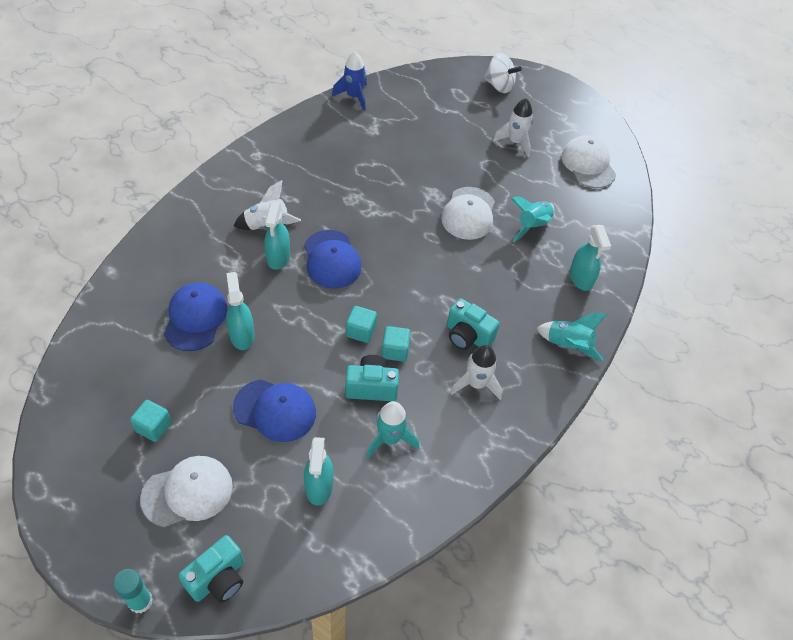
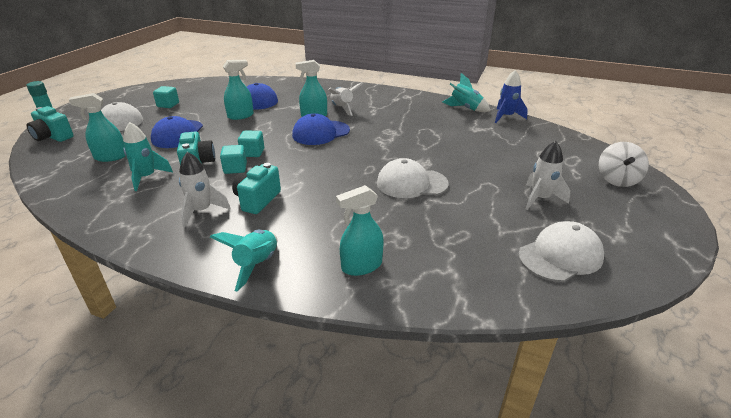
camera: 80 degrees right, 20 degrees down
(532, 226) = (421, 223): turquoise rocket -> turquoise rocket (465, 108)

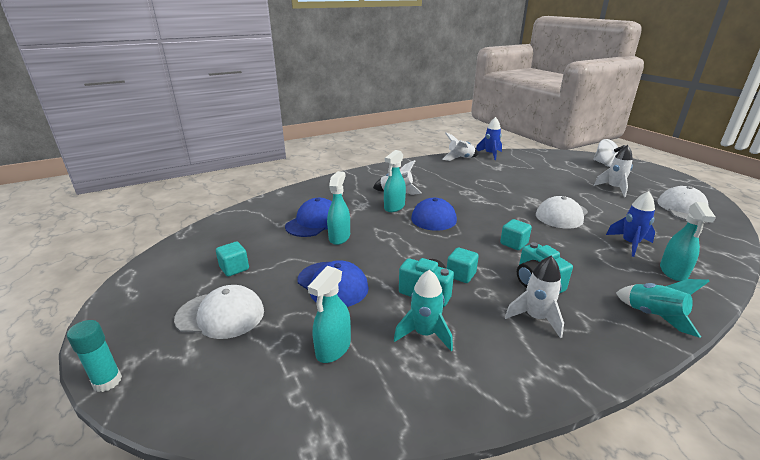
camera: 50 degrees left, 5 degrees down
(53, 137) = (185, 390): turquoise camera -> none
(252, 153) = (436, 256): turquoise cube -> turquoise cube (514, 243)
(395, 231) = (630, 244): none -> blue rocket
(465, 108) = (460, 158): turquoise rocket -> white rocket

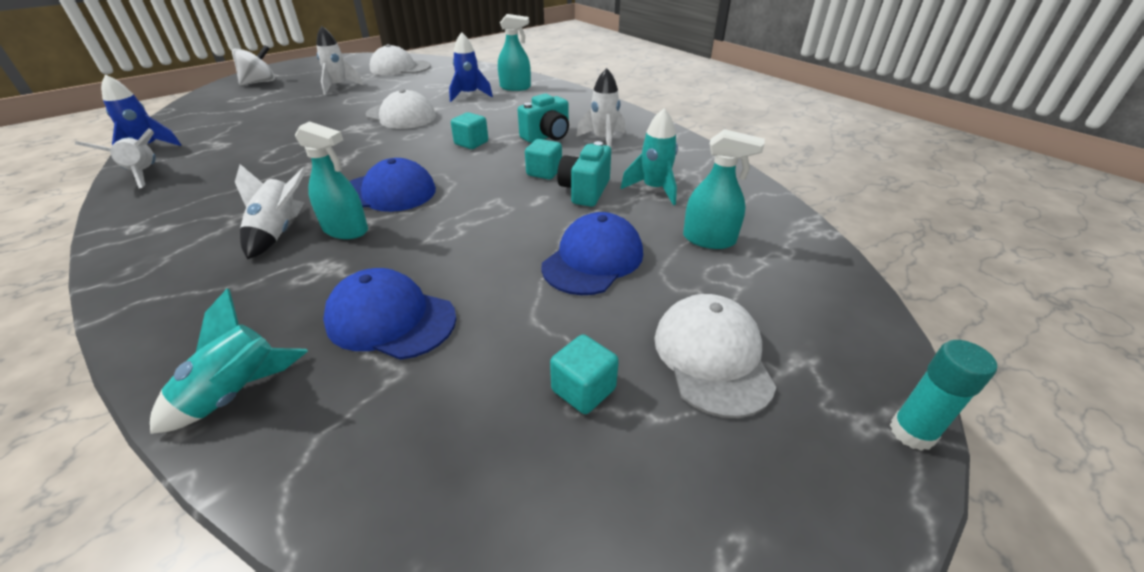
camera: 100 degrees left, 10 degrees up
(339, 237) = (455, 275): turquoise spray bottle -> none
(653, 316) = (580, 101): turquoise rocket -> turquoise rocket (237, 393)

